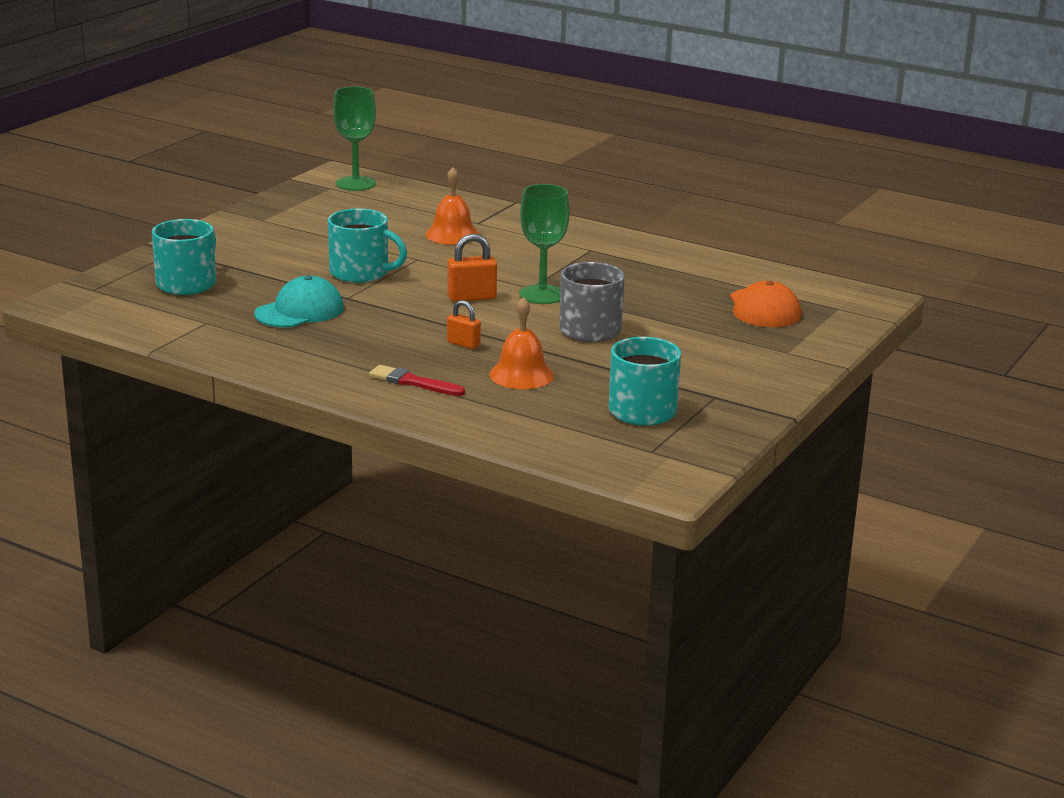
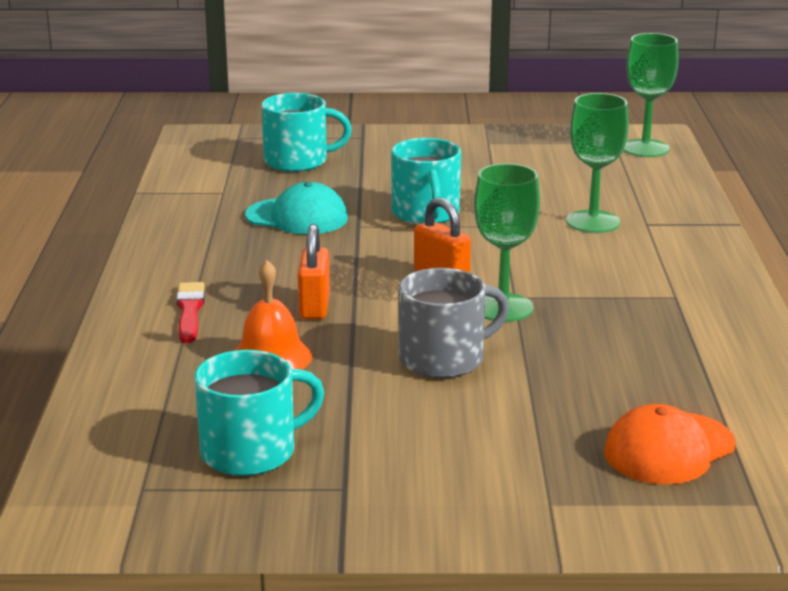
camera: 60 degrees right, 0 degrees up
(452, 234) = (593, 222): orange bell -> green goblet
(463, 344) = (314, 307): orange padlock -> orange padlock, size x1.52

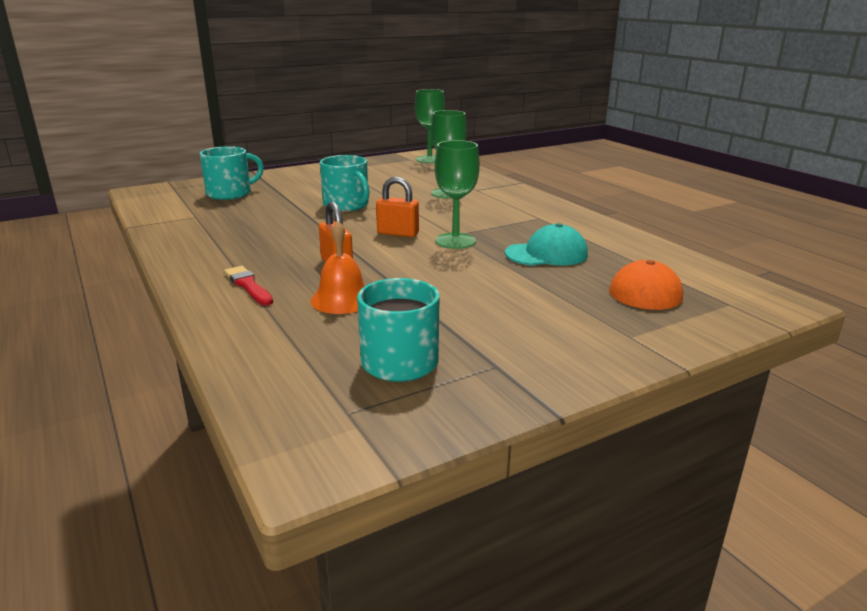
camera: 30 degrees left, 0 degrees up
(297, 217) = (264, 220): turquoise cap -> turquoise cap (546, 254)
(444, 359) = (457, 274): grey mug -> none

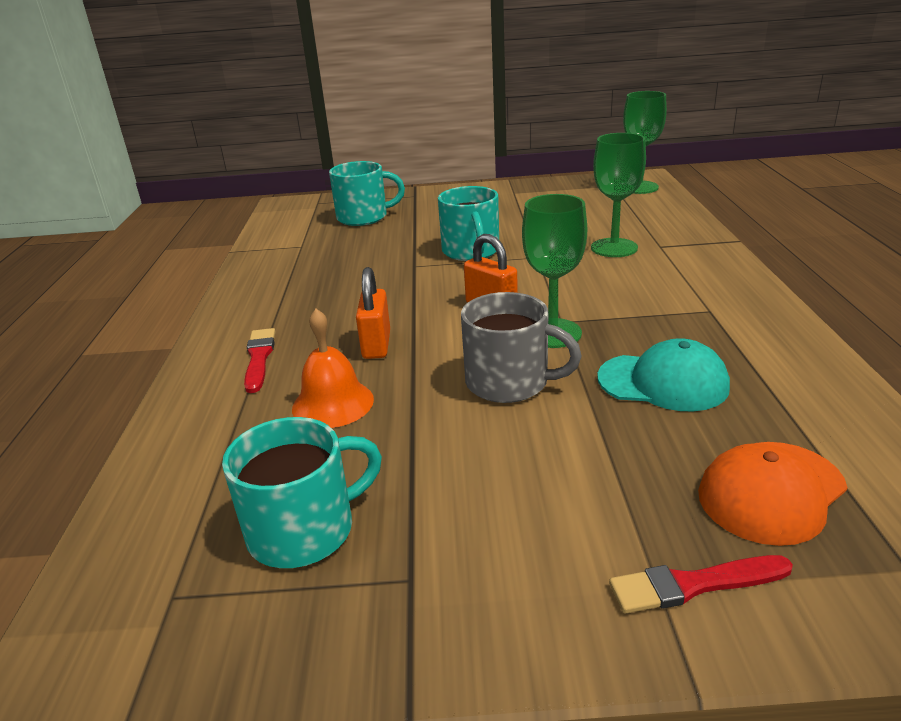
camera: 30 degrees right, 5 degrees up
(454, 269) = (509, 382): none -> grey mug
(646, 331) = (693, 585): none -> red brush

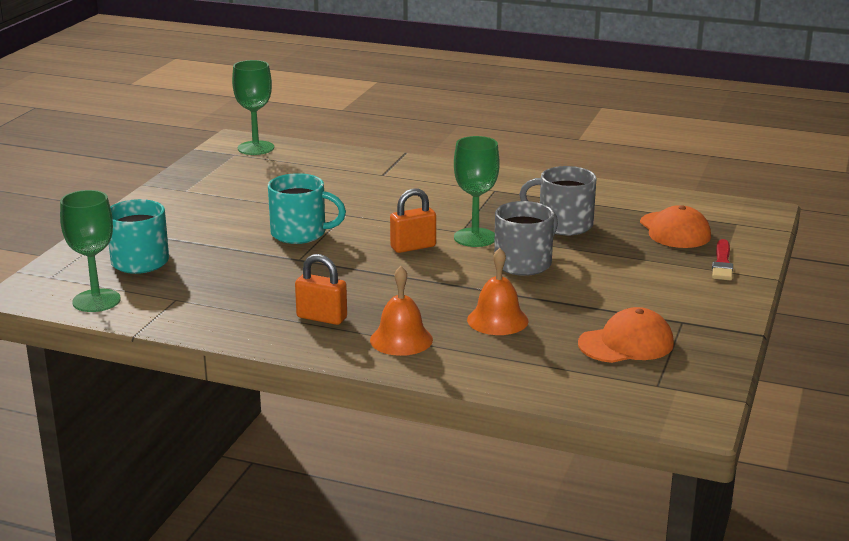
camera: 70 degrees left, 5 degrees down
(259, 358) = (401, 339): red brush -> orange bell
(304, 530) = (626, 344): turquoise mug -> orange cap
(376, 345) = (428, 294): orange padlock -> orange padlock (321, 318)
(614, 248) = (365, 188): green goblet -> green goblet (96, 301)
(663, 382) = (563, 225): turquoise cap -> grey mug

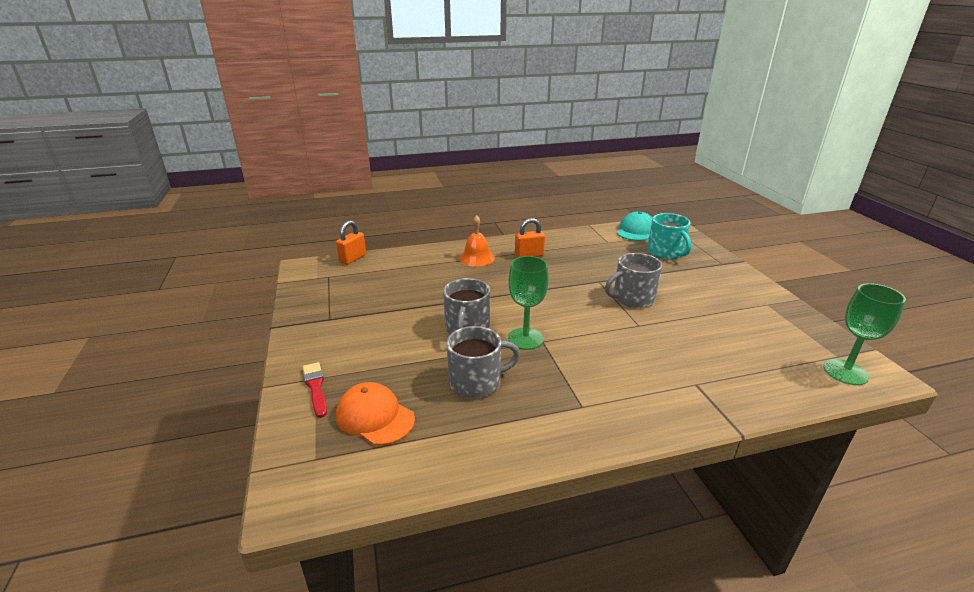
camera: 145 degrees right, 5 degrees up
(96, 301) = (636, 231): green goblet -> turquoise cap
(300, 233) = (632, 298): turquoise mug -> grey mug
(413, 247) = (552, 314): orange padlock -> orange padlock (353, 258)
(497, 320) = (441, 283): orange bell -> none
(626, 344) = (357, 293): orange cap -> none

